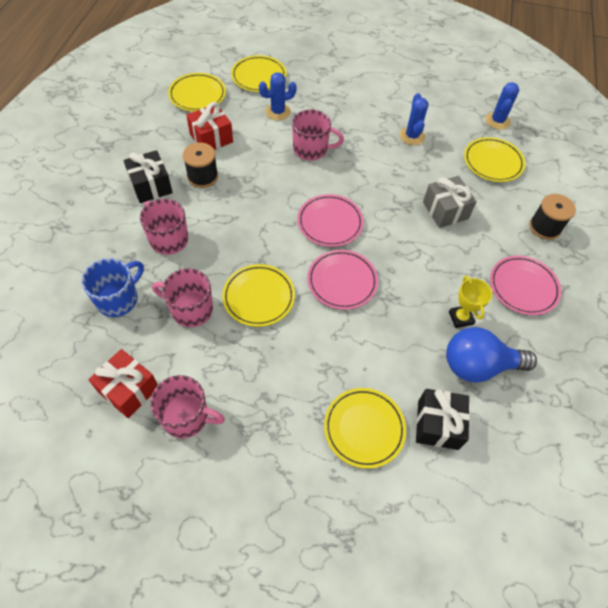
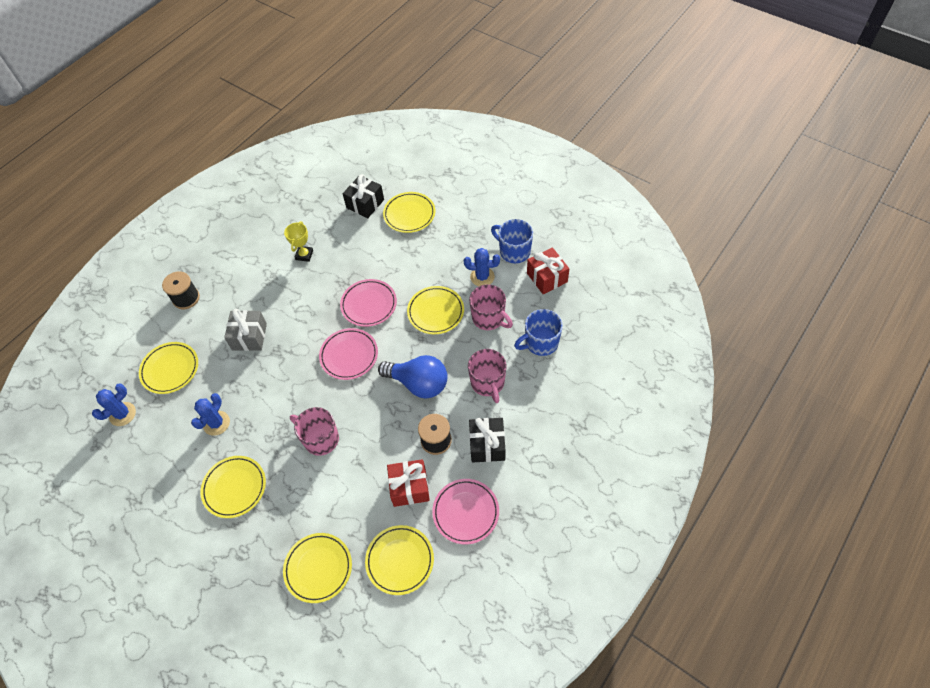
camera: 150 degrees left, 0 degrees up
(187, 417) = (514, 251): pink mug -> blue mug
(278, 112) = (326, 502): blue cactus -> blue cactus (482, 277)
(359, 101) = (234, 488): none -> yellow plate
(478, 365) = (316, 225): blue light bulb -> blue light bulb (418, 383)
(523, 287) = (244, 261): pink plate -> pink plate (466, 512)

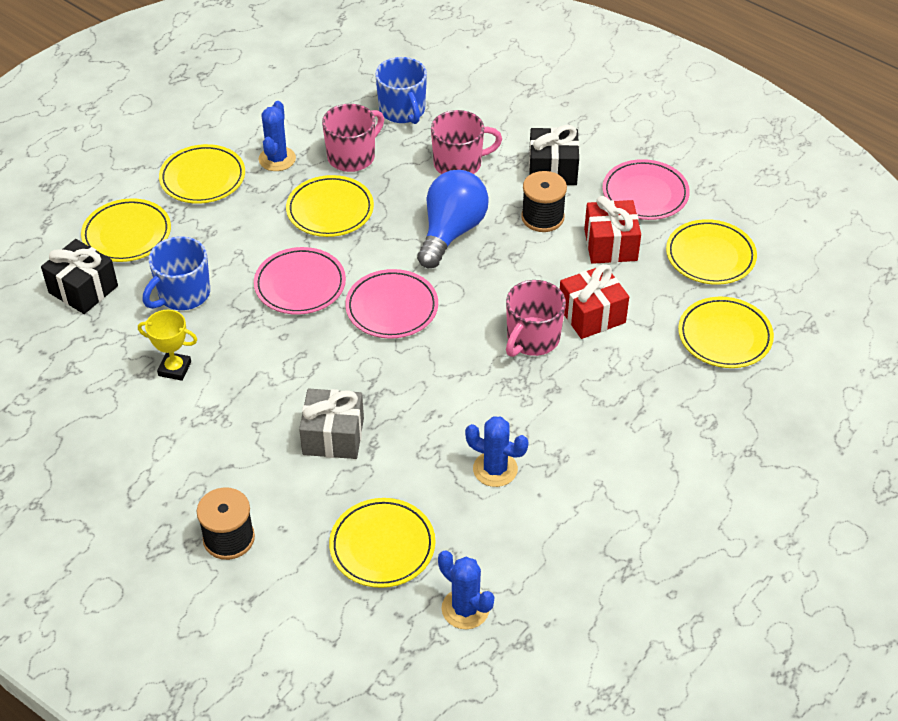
camera: 90 degrees left, 10 degrees down
(234, 488) = (607, 437): yellow plate -> yellow plate (203, 178)
(514, 251) = (238, 124): blue mug -> blue mug (183, 294)
(547, 277) = (294, 96): red gift -> red gift (591, 315)

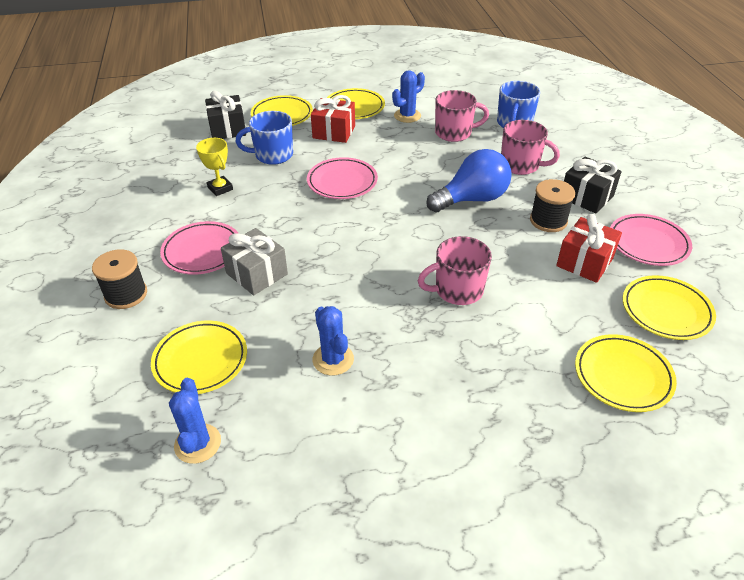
camera: 40 degrees right, 5 degrees down
(330, 210) = (407, 153): yellow plate -> none
(392, 308) = (382, 222): pink plate -> pink plate (202, 251)
(591, 315) = (521, 299): red gift -> red gift (334, 132)

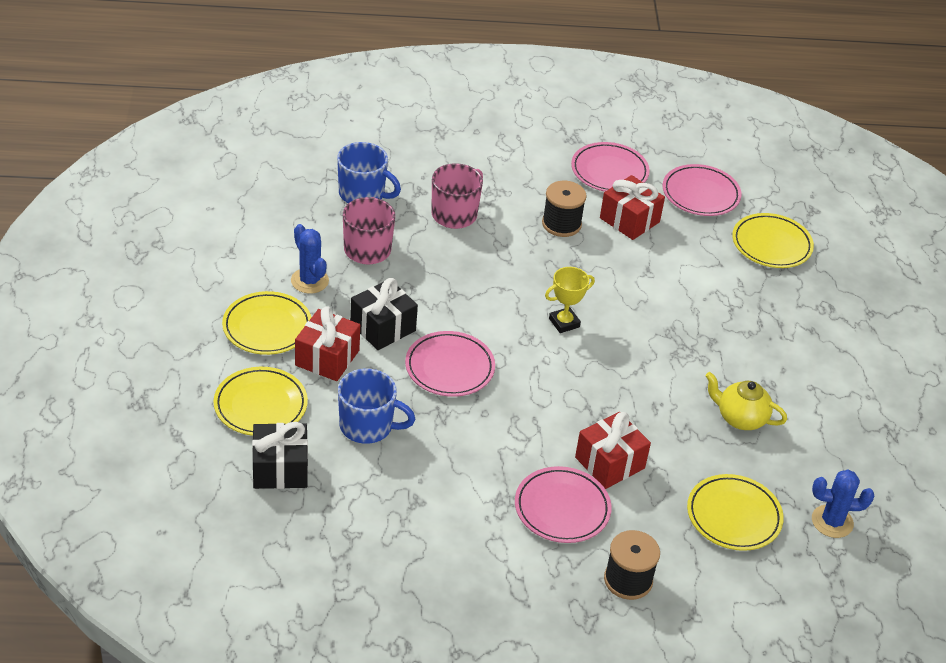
camera: 85 degrees left, 0 degrees up
(220, 188) = (434, 485): yellow trophy -> yellow trophy (564, 323)
(257, 274) = (609, 463): grey gift -> red gift
(272, 155) = (368, 426): blue mug -> blue mug turned 75 degrees counterclockwise
(333, 359) = (740, 418): blue cactus -> yellow teapot
(457, 290) = (657, 315): pink mug -> none
(472, 199) = (511, 268): blue light bulb -> none
(586, 197) = (527, 185): black gift -> black gift (383, 327)
(666, 311) = (700, 194): yellow plate -> pink plate

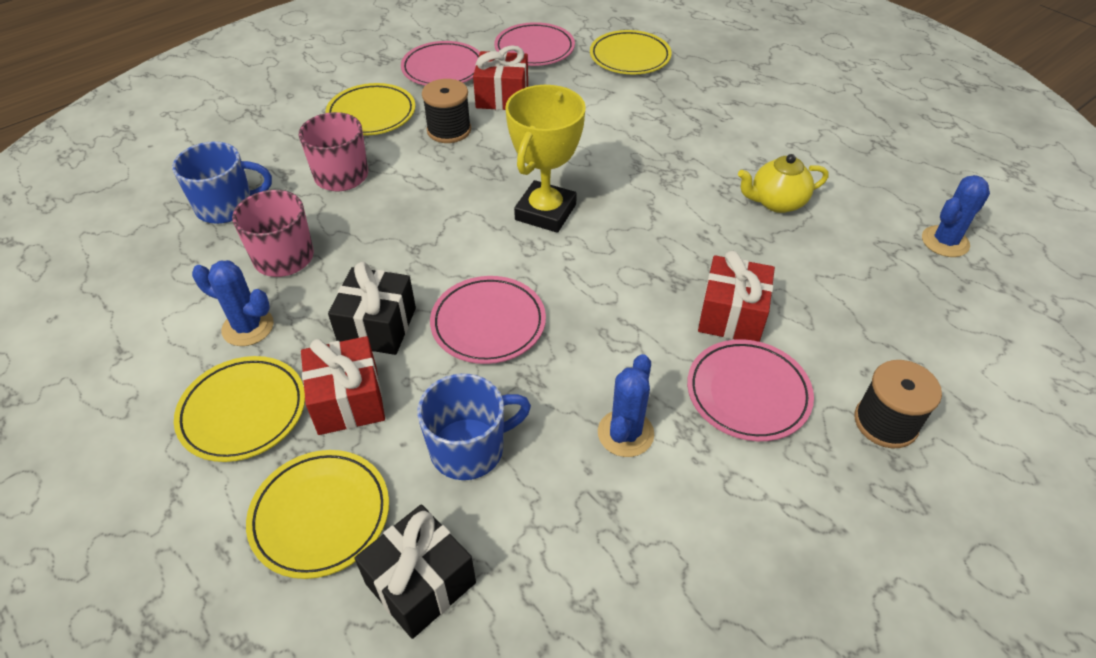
camera: 35 degrees left, 5 degrees up
(463, 478) = (625, 433): none -> blue cactus
(564, 323) = (545, 212): yellow trophy -> yellow trophy, size x1.74
(733, 516) = (879, 291): yellow plate -> yellow plate (371, 114)

